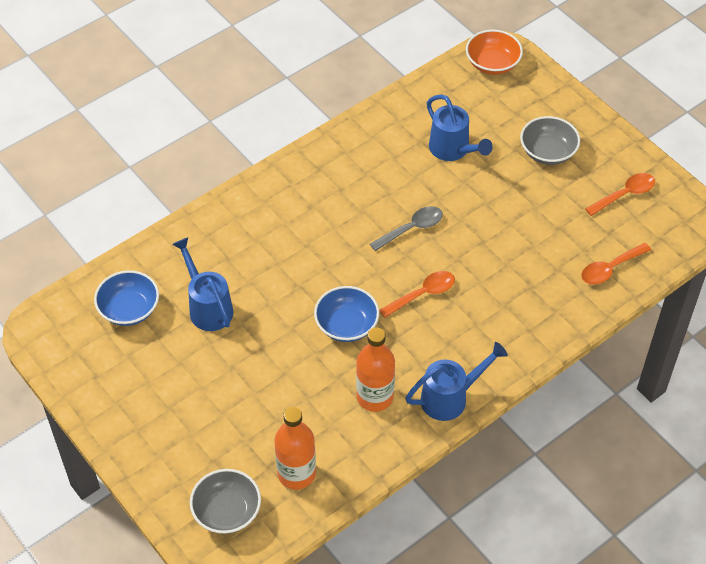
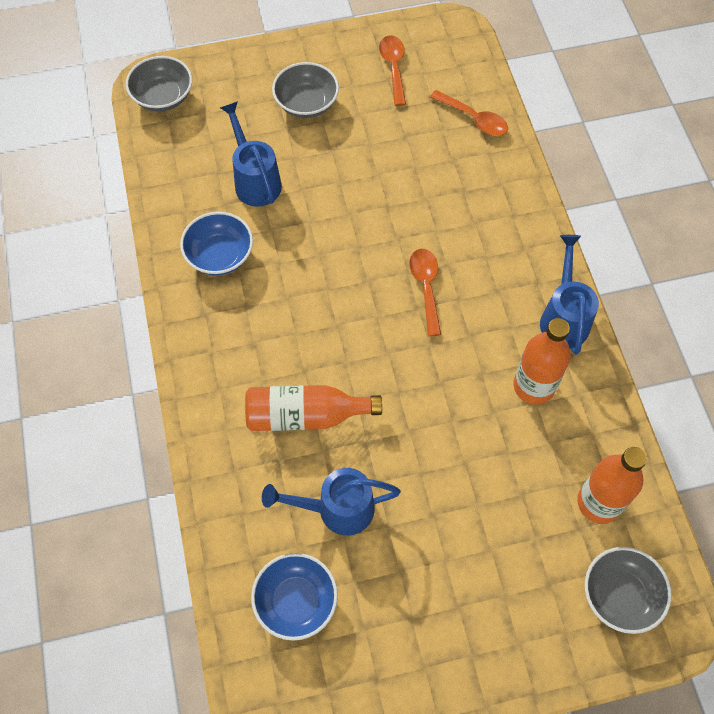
camera: 65 degrees left, 10 degrees up
(271, 260) = (305, 415): none -> orange bottle
(346, 325) = (430, 375): blue bowl -> blue bowl (220, 255)
(411, 228) = (337, 261): grey spoon -> none
(453, 150) = (255, 180): blue watering can -> blue watering can turned 105 degrees counterclockwise
(492, 64) = (163, 97): orange bowl -> grey bowl
(610, 269) = (474, 119): orange spoon -> orange spoon turned 45 degrees counterclockwise

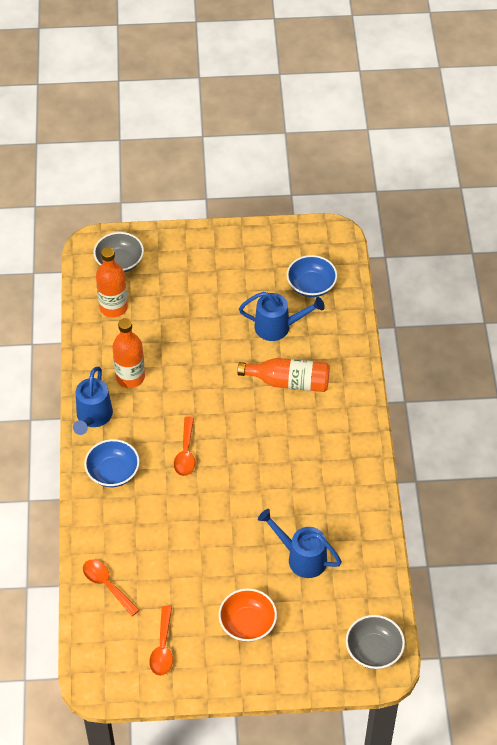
camera: 170 degrees left, 10 degrees down
(220, 255) = (336, 500): blue bowl -> blue bowl (113, 472)
(255, 180) = (301, 557): blue watering can -> blue watering can turned 135 degrees clockwise
(306, 103) = (247, 623): grey bowl -> orange bowl

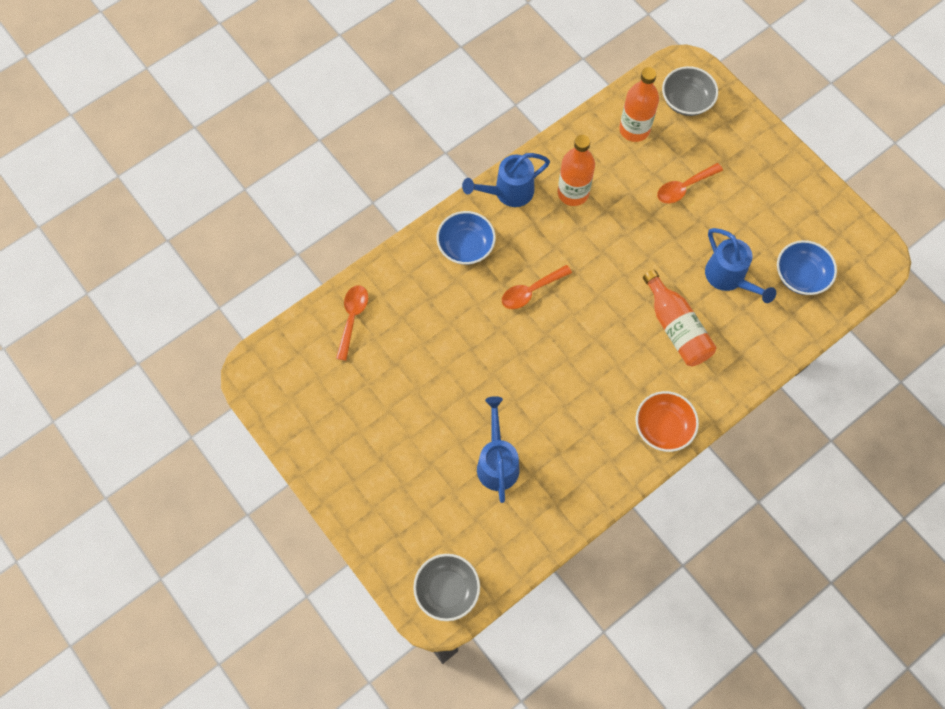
camera: 55 degrees right, 15 degrees up
(163, 647) = (324, 404): orange spoon -> orange spoon (684, 187)
(247, 623) = (397, 459): orange bowl -> orange bowl (663, 427)

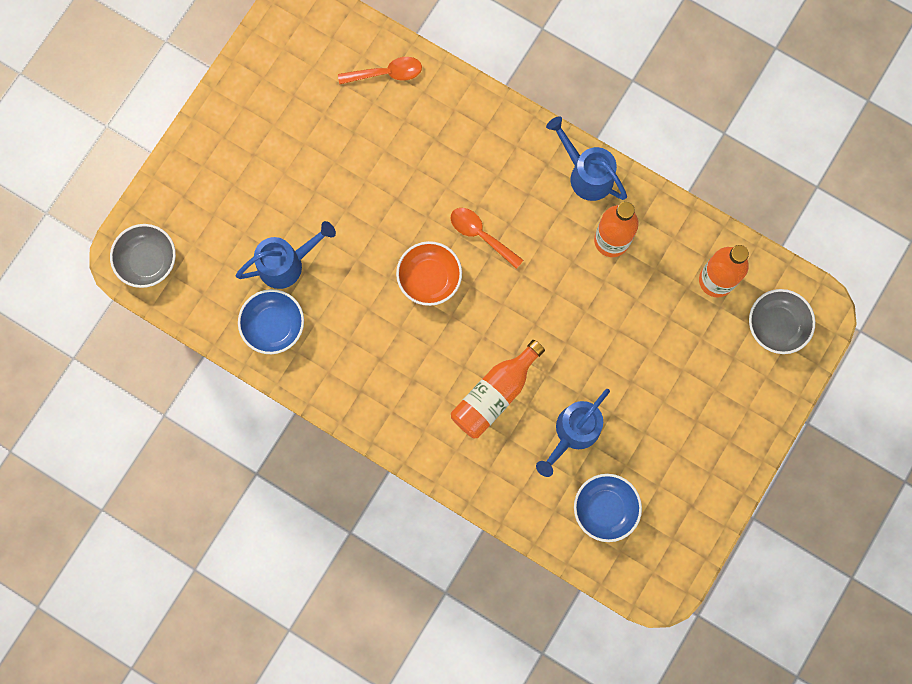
camera: 70 degrees right, 10 degrees up
(466, 246) = (507, 153): blue bowl -> blue bowl (274, 326)
(663, 427) = (380, 413): orange bowl -> orange bowl (429, 278)
(684, 187) = (664, 355): orange spoon -> none

